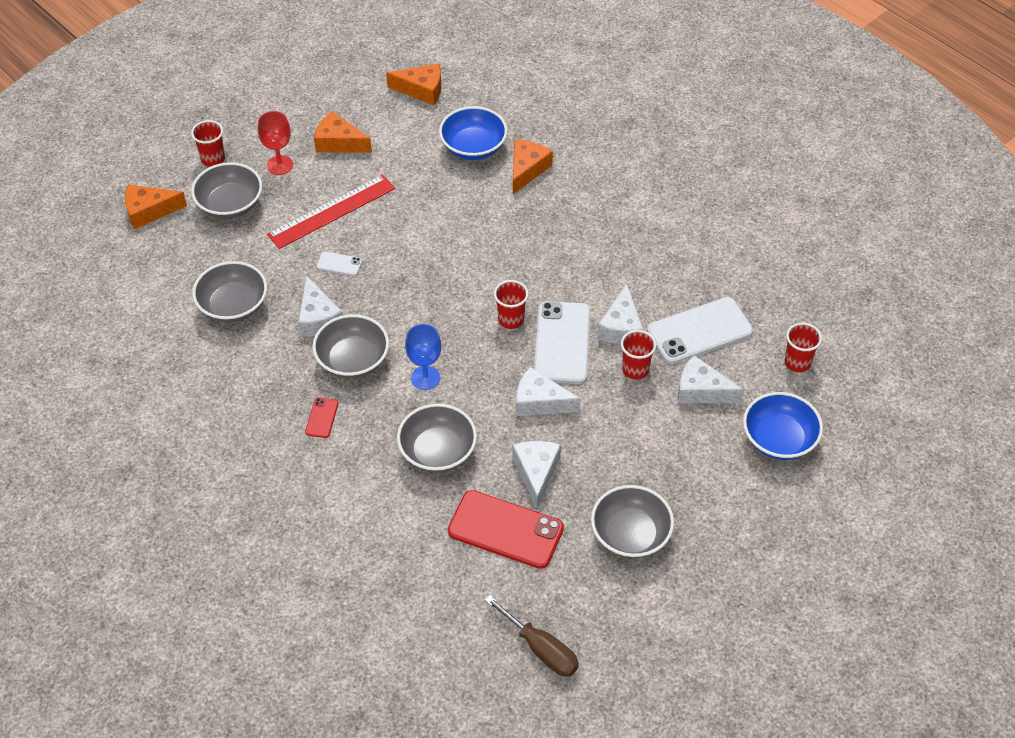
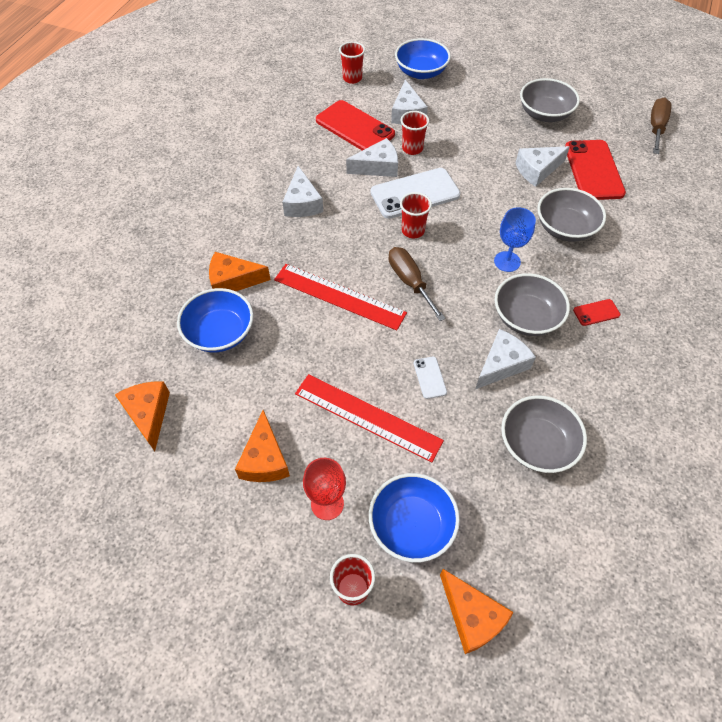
camera: 115 degrees left, 5 degrees up
(230, 204) = (411, 525): grey bowl -> blue bowl
(448, 291) = (410, 282): none -> brown screwdriver
(463, 235) = (339, 296): none -> red ruler
(540, 402) = (477, 188): white cheese -> white cheese (302, 203)
(699, 331) = (355, 127): white phone -> red phone

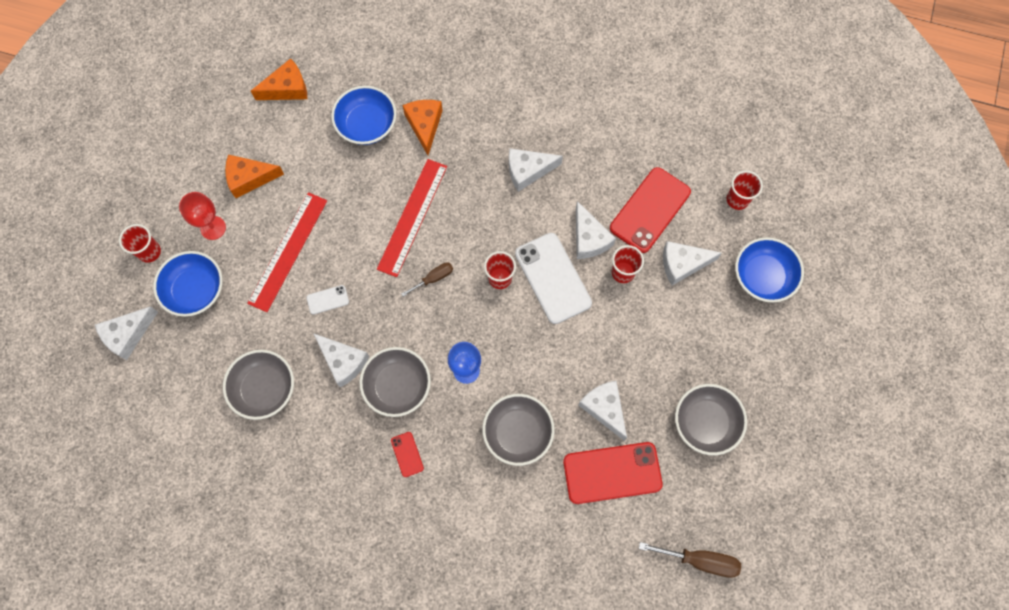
camera: 85 degrees right, 15 degrees up
(410, 282) = (433, 278): brown screwdriver -> brown screwdriver, size x0.63
(472, 616) = (128, 335): orange cheese -> white cheese

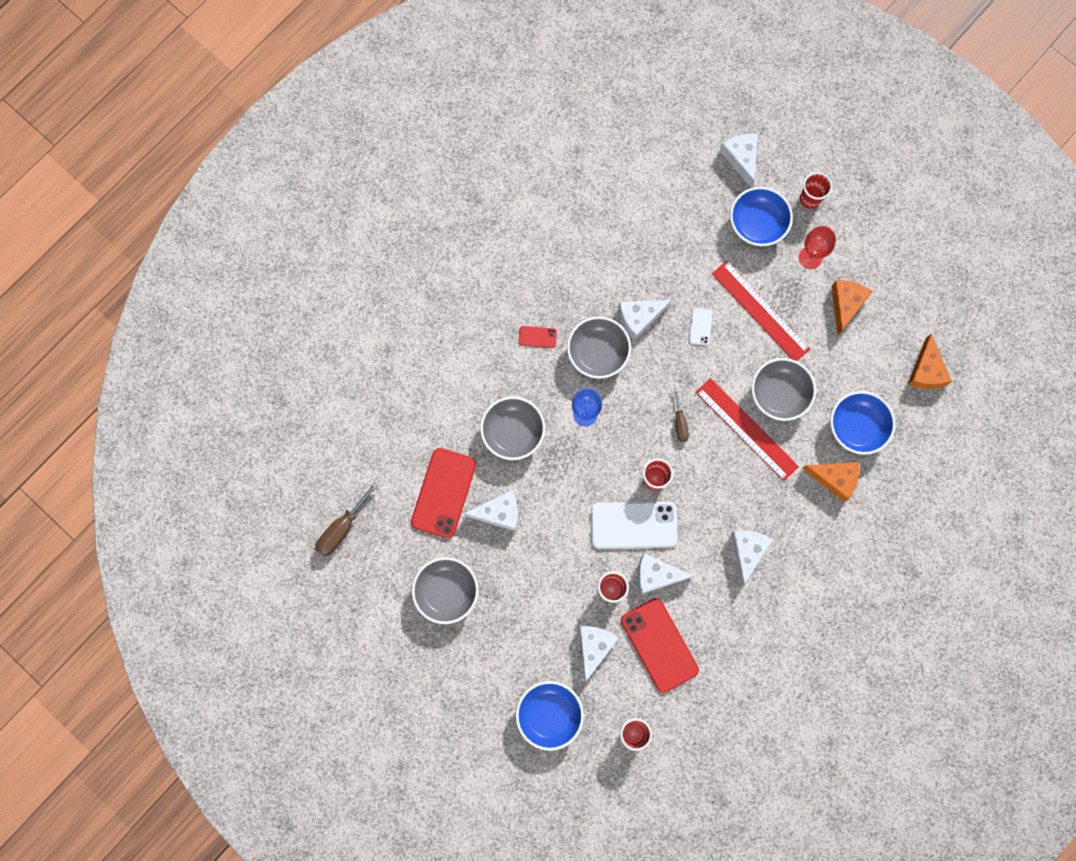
camera: 115 degrees right, 5 degrees up
(264, 389) = (645, 247): grey bowl -> grey bowl (779, 394)

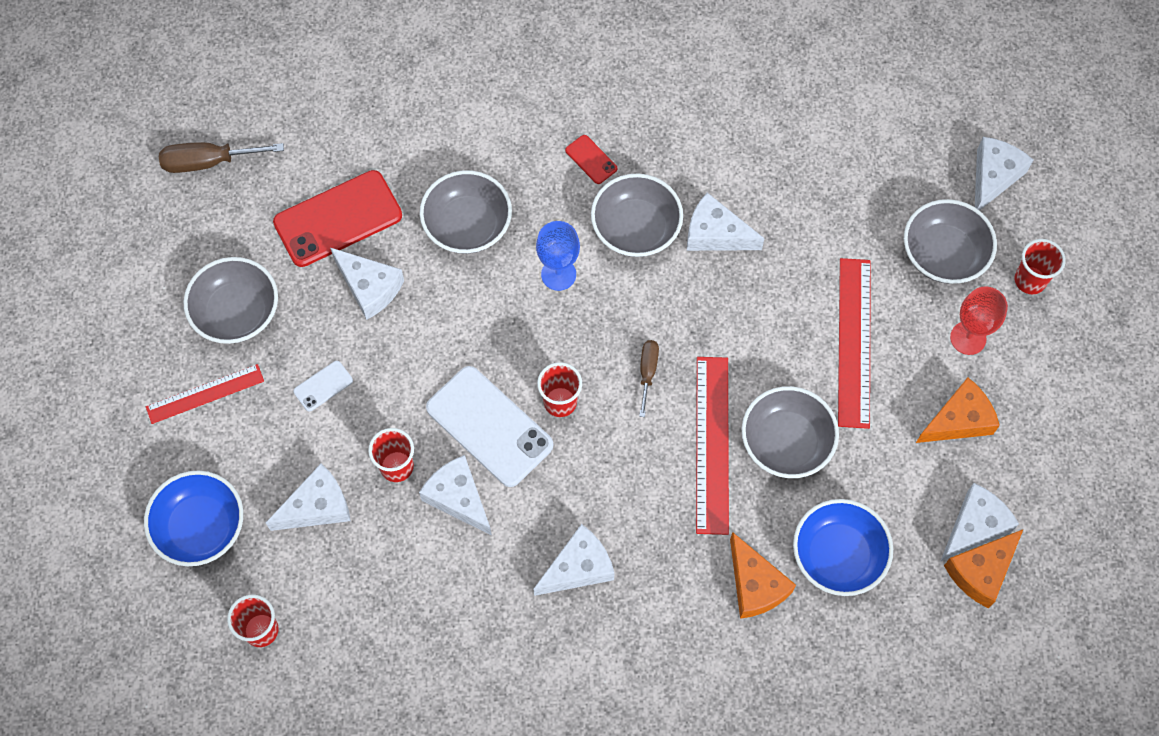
camera: 45 degrees right, 10 degrees down
(477, 648) = (205, 394): none -> red ruler
(659, 645) = (384, 569): red phone -> none
(680, 422) = (647, 372): brown screwdriver -> brown screwdriver turned 150 degrees clockwise
(700, 327) = (771, 299): white phone -> white phone (323, 386)
(757, 224) = (943, 254): blue bowl -> grey bowl
(903, 351) = (974, 526): none -> white cheese

